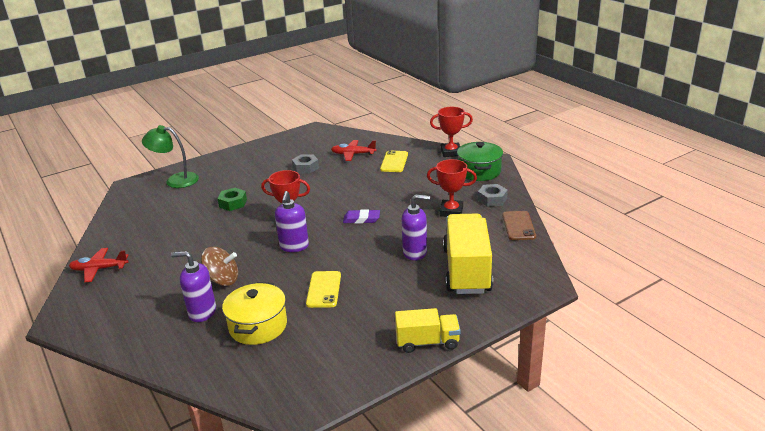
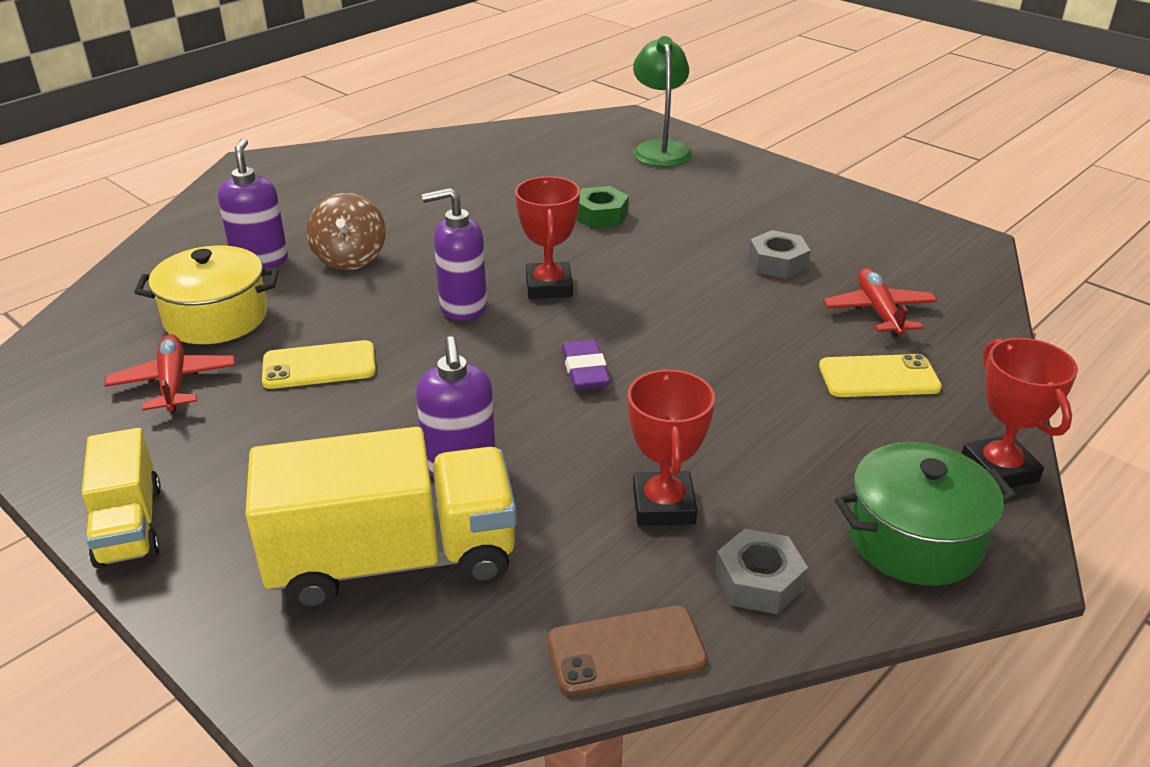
camera: 75 degrees right, 5 degrees up
(99, 269) = (377, 157): red plane -> red plane (173, 383)

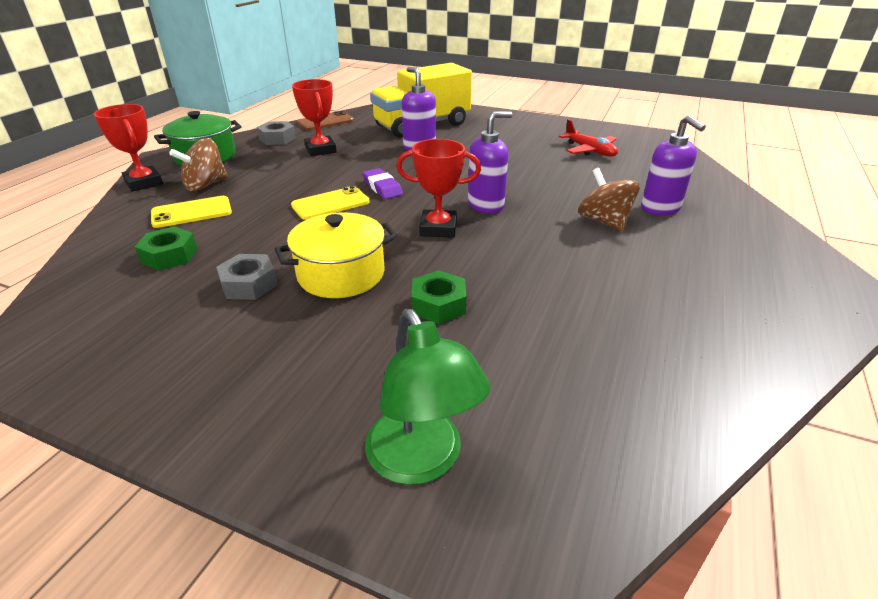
camera: 160 degrees right, 0 degrees up
(129, 525) = (528, 119): yellow truck -> none
(216, 318) = (622, 176): yellow pot -> yellow pot (341, 274)
(319, 366) = (531, 166): yellow phone -> yellow phone (330, 204)
(549, 286) = (438, 228): red trophy -> red trophy turned 60 degrees counterclockwise
(878, 312) = (169, 256): red plane -> green nut
(879, 438) = (205, 185): none -> brown spinning top

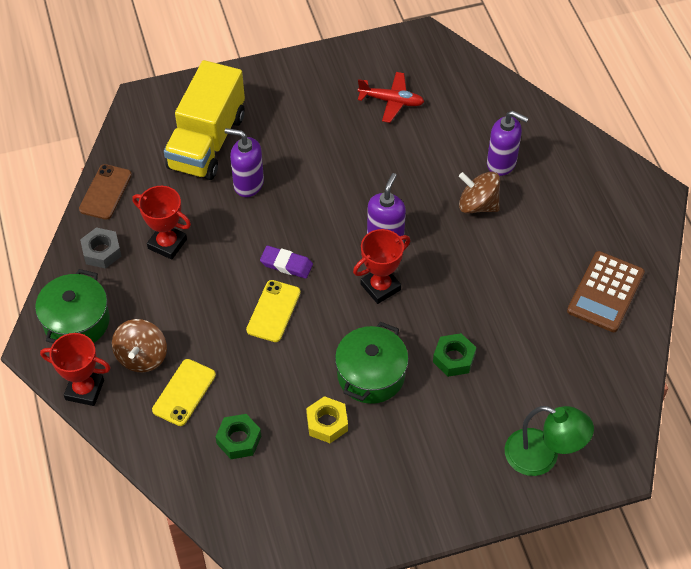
camera: 40 degrees left, 20 degrees up
(249, 284) = (327, 423): grey nut -> yellow nut
(341, 274) = (371, 375): yellow pot -> green pot
(703, 343) = (605, 292): none -> brown calculator

